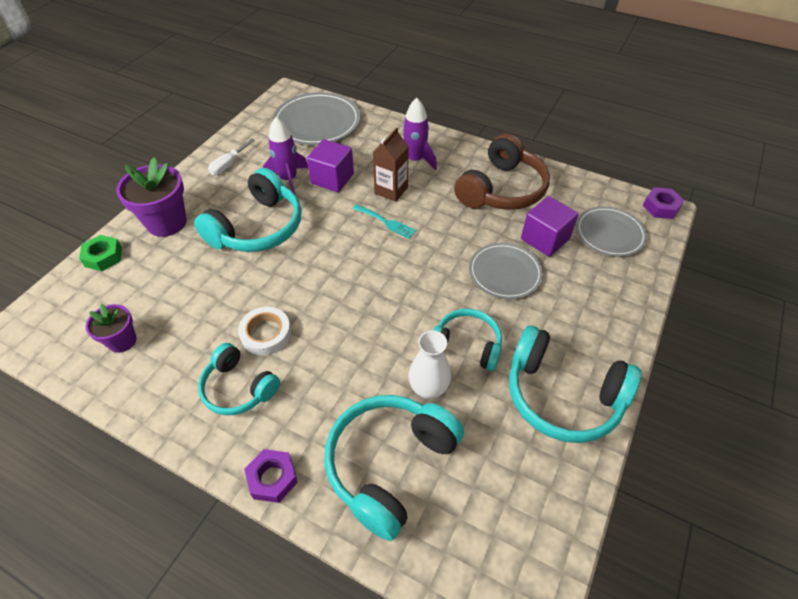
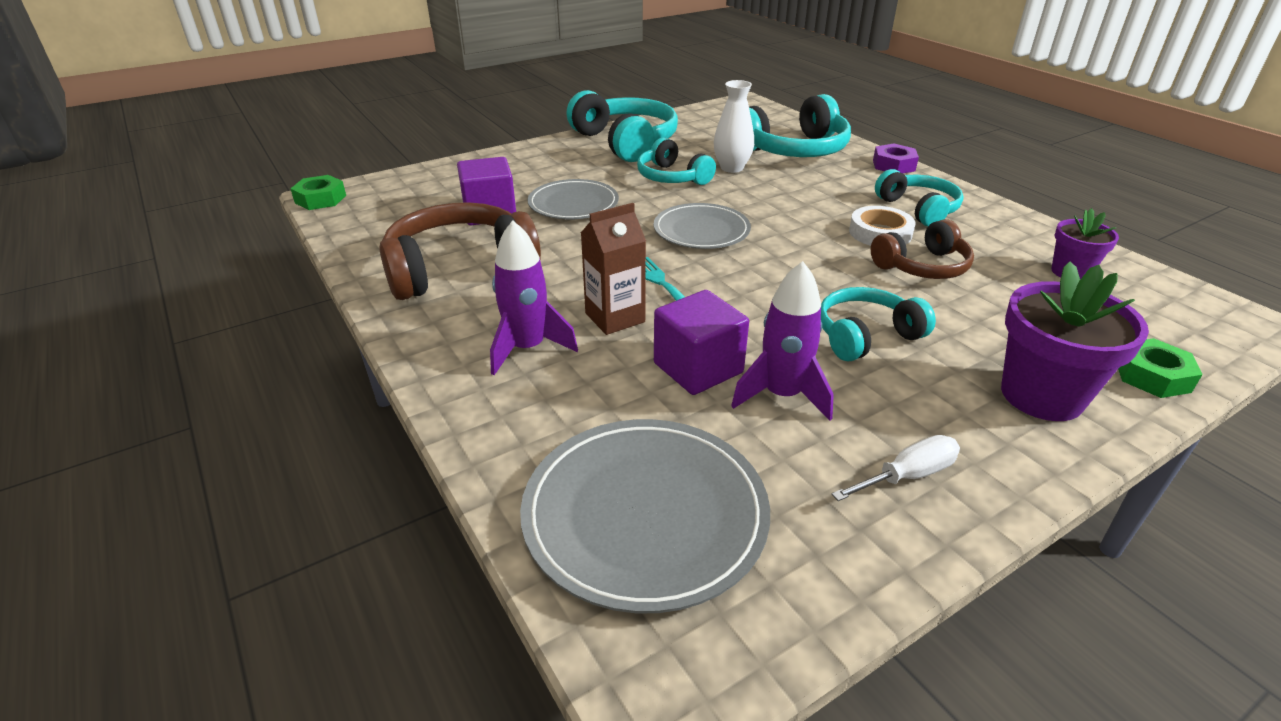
camera: 150 degrees left, 15 degrees down
(230, 303) = (922, 266): none -> brown headphones
(257, 227) = (866, 336): turquoise headphones -> turquoise headphones, size x0.62
(609, 234) = (417, 198): grey plate -> grey plate (701, 230)
(661, 207) = (320, 199): purple nut -> green nut

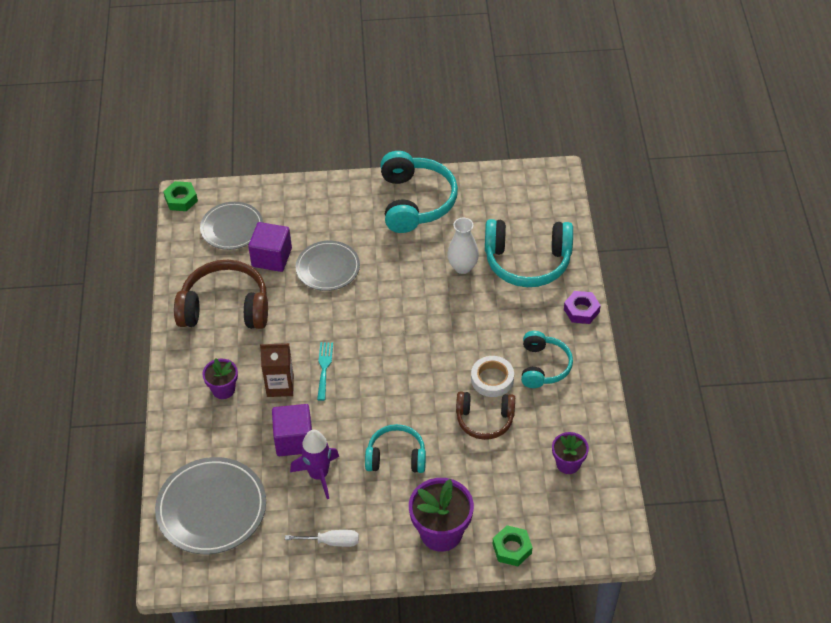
camera: 30 degrees right, 15 degrees up
(527, 348) = (223, 389): purple rocket -> purple flower pot
(672, 177) = (413, 262): turquoise headphones -> none
(701, 230) = (384, 329): grey plate -> grey plate (232, 228)

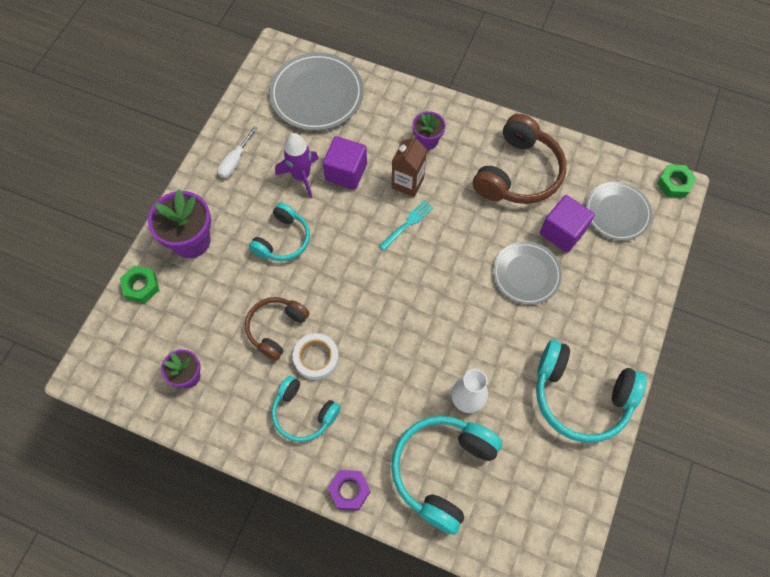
camera: 115 degrees right, 15 degrees up
(324, 368) = (408, 223): turquoise fork -> turquoise fork turned 75 degrees counterclockwise

